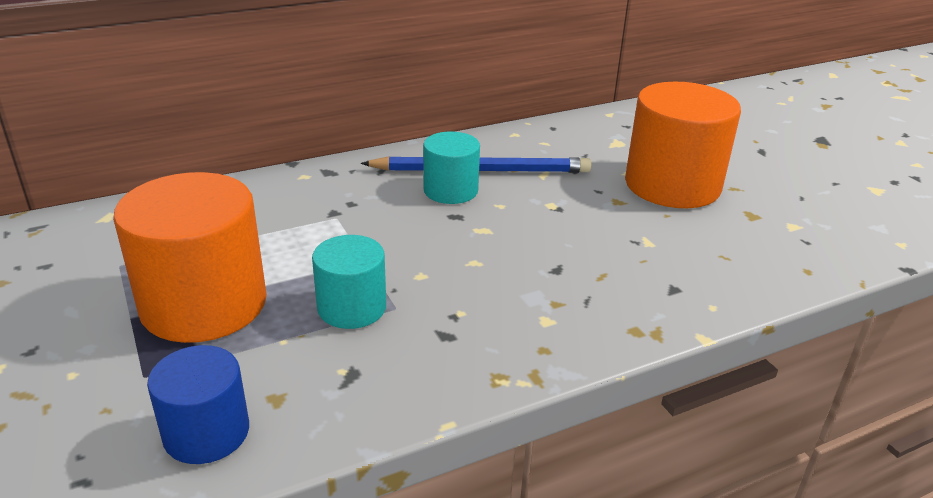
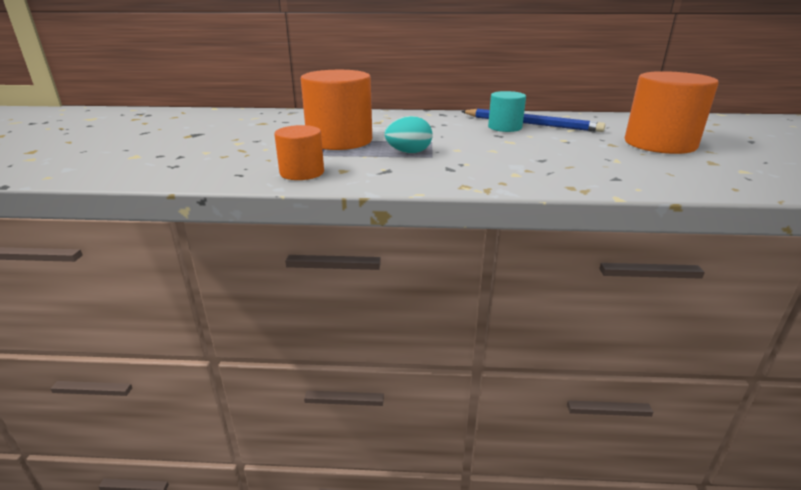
camera: 30 degrees right, 5 degrees down
(206, 432) = (302, 172): blue cylinder -> orange cylinder
(352, 307) = (409, 152): turquoise cylinder -> turquoise egg

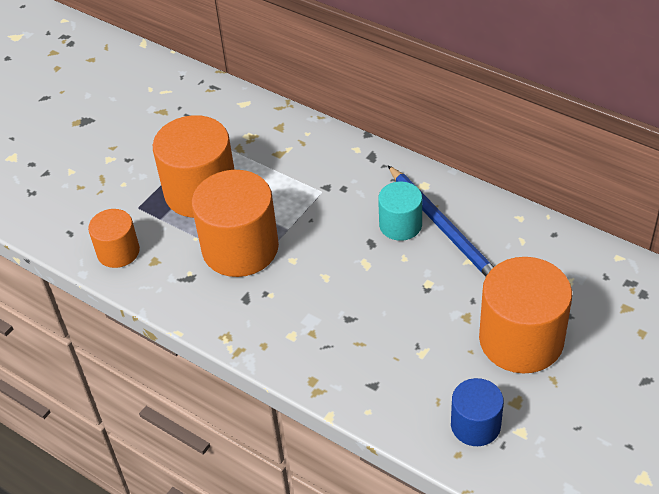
camera: 35 degrees right, 20 degrees up
(409, 152) = (240, 248): turquoise egg -> orange cylinder
(715, 175) = (475, 425): none -> blue cylinder

